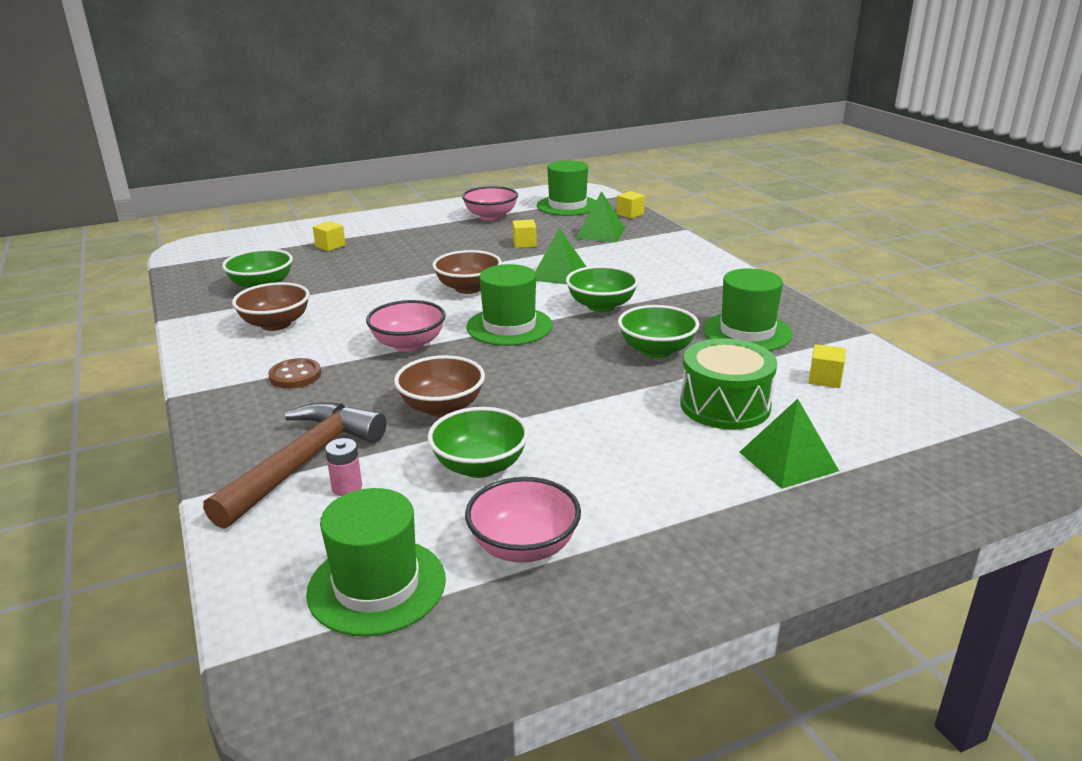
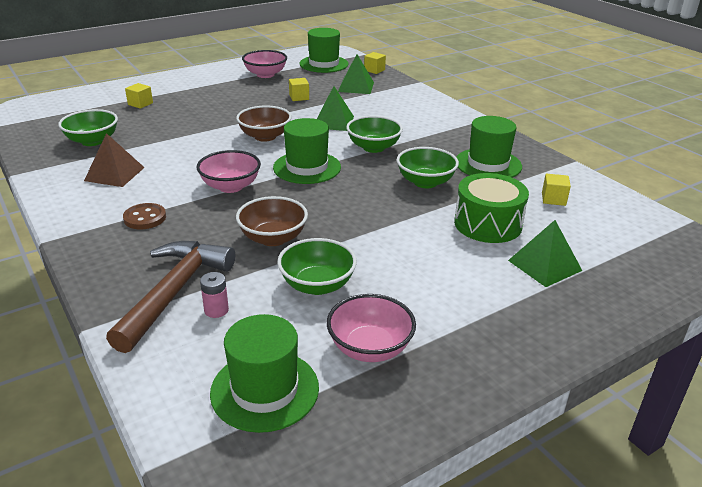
camera: 10 degrees left, 5 degrees up
(276, 324) = (114, 174): brown bowl -> brown pyramid

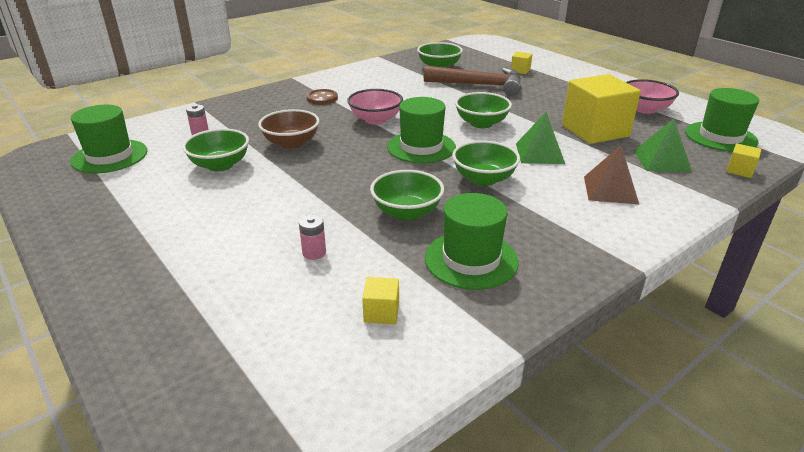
camera: 85 degrees right, 0 degrees up
(114, 174) = (387, 81): brown pyramid -> brown pyramid (610, 190)
(175, 291) = (226, 119): brown hammer -> brown hammer (480, 85)
(265, 136) = (481, 123): brown bowl -> green bowl
(299, 97) = (595, 131): yellow cube -> yellow cube, size x2.38
(370, 348) = (132, 190): pink bowl -> none
(488, 224) = (314, 253): green drum -> pink battery
(544, 265) = (223, 289): green pyramid -> none

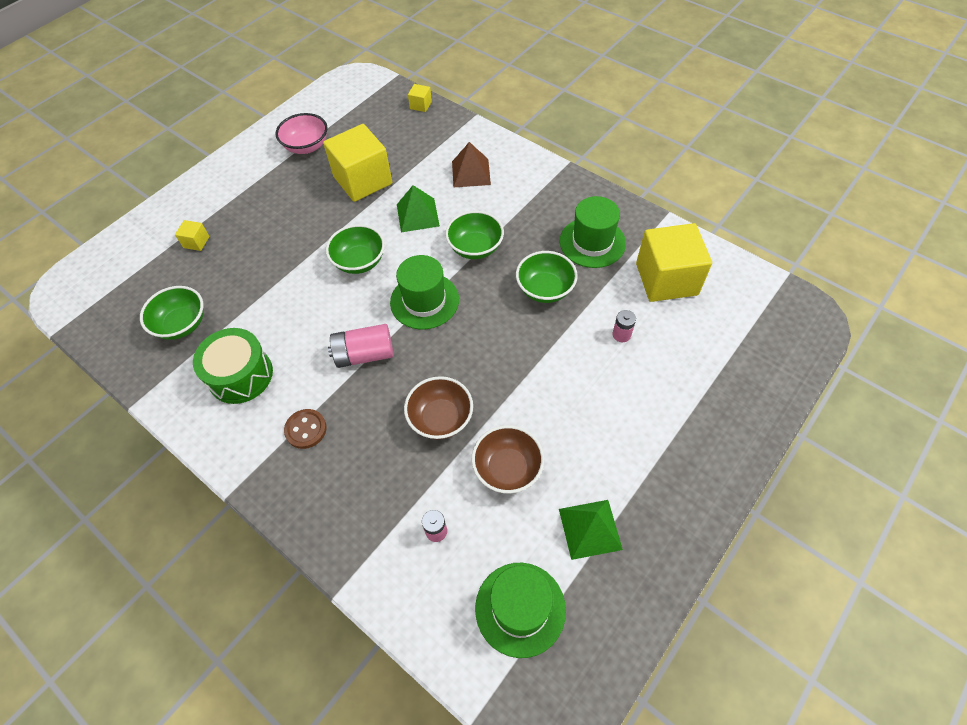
camera: 100 degrees left, 25 degrees up
(220, 165) = (507, 468): green bowl -> brown bowl
(375, 120) = (364, 354): pink bowl -> pink battery
(381, 312) = (666, 279): yellow cube -> yellow cube, size x2.38
(383, 82) = (240, 375): none -> green drum
(480, 85) = (249, 274): brown hammer -> none
(662, 161) = (414, 143): green pyramid -> green pyramid (590, 529)
(720, 137) = (361, 107): green hat -> none

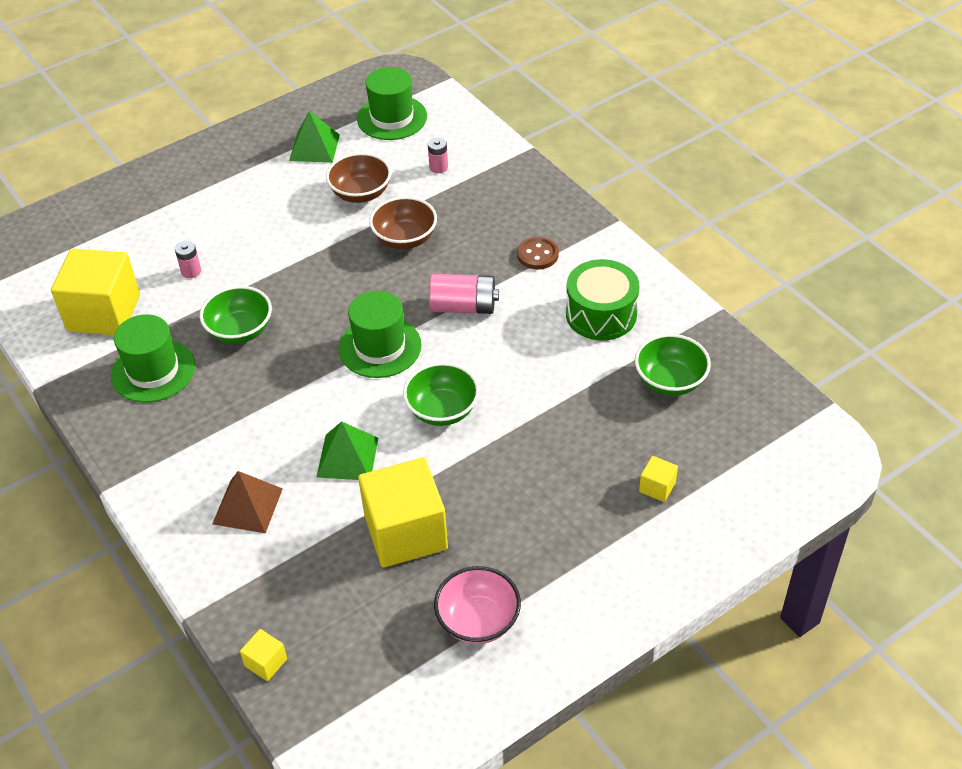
camera: 165 degrees left, 10 degrees down
(475, 247) = (294, 396): green bowl -> none

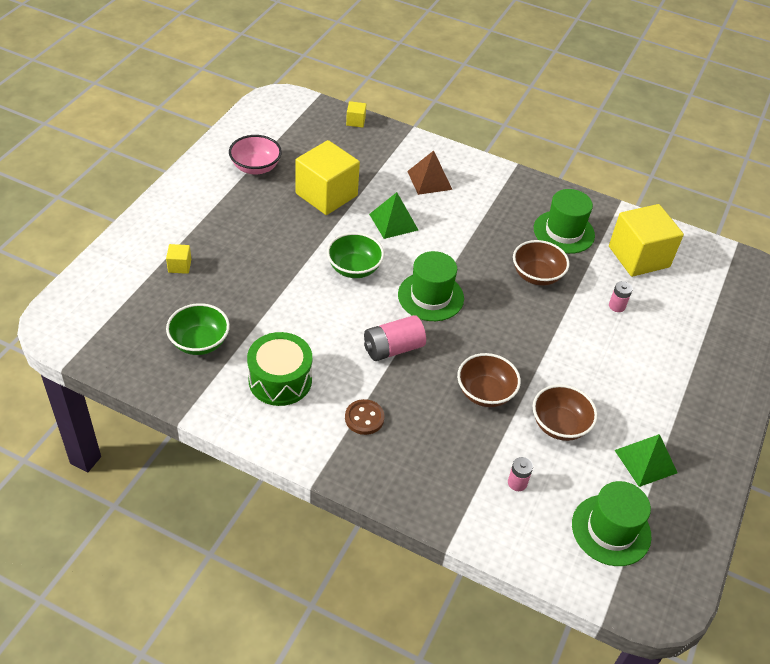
camera: 145 degrees right, 0 degrees up
(240, 330) = (536, 275): green bowl -> brown bowl

